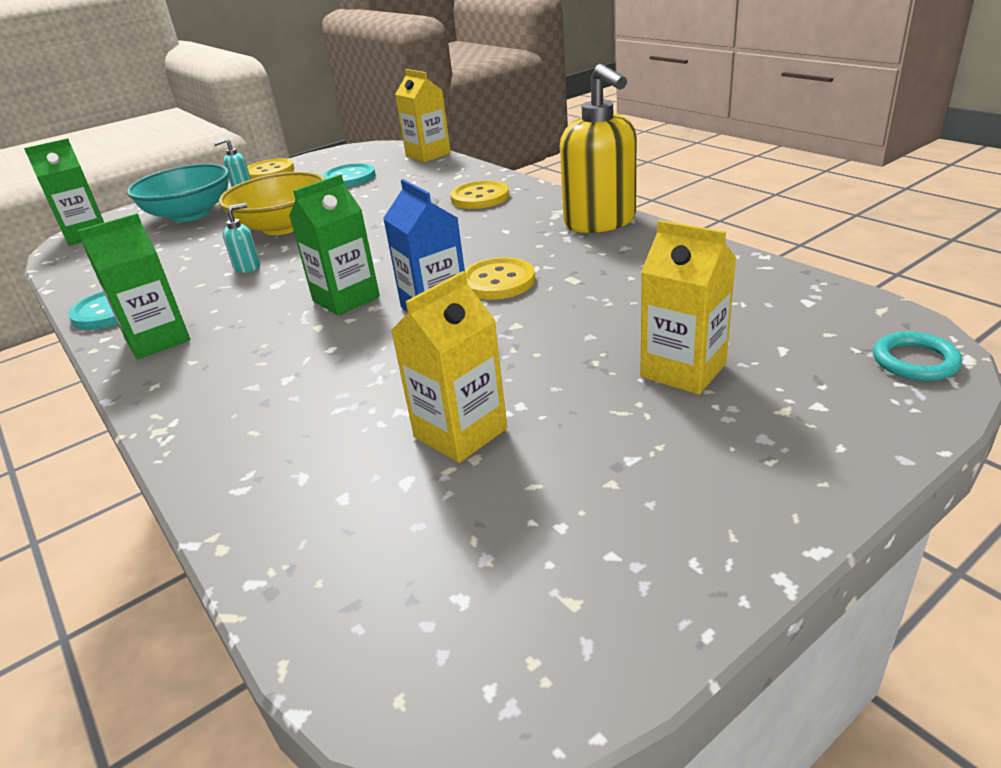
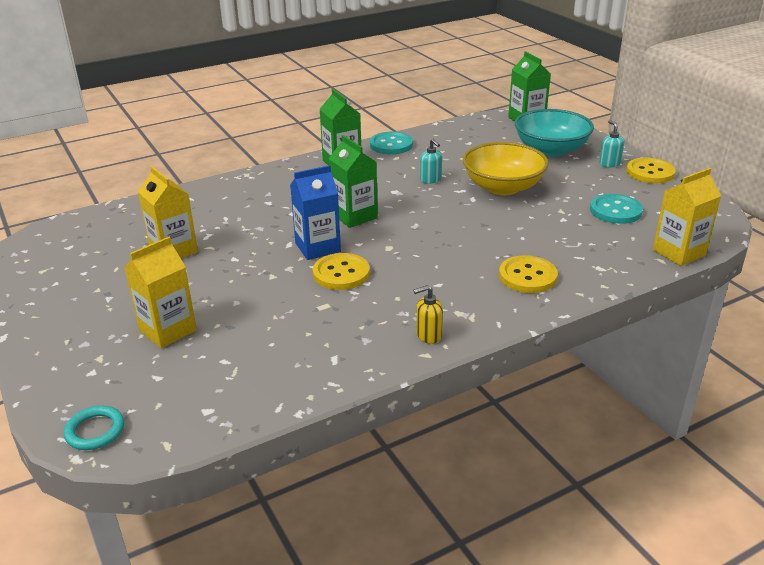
camera: 95 degrees right, 0 degrees up
(600, 222) = (428, 335): yellow soap dispenser -> yellow soap dispenser, size x0.43

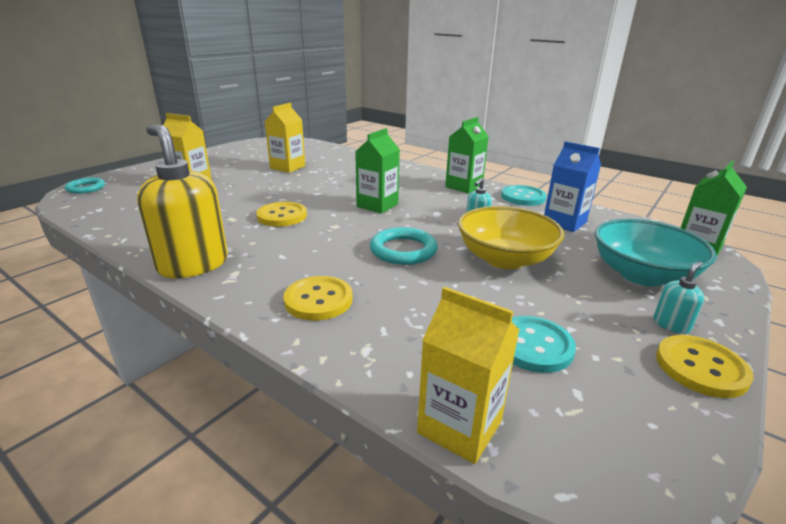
camera: 65 degrees right, 5 degrees down
(317, 247) = (317, 202): blue carton -> blue carton (564, 222)
(428, 335) = (193, 264): yellow soap dispenser -> yellow soap dispenser, size x2.35
(463, 224) = (403, 250): none -> turquoise ring

